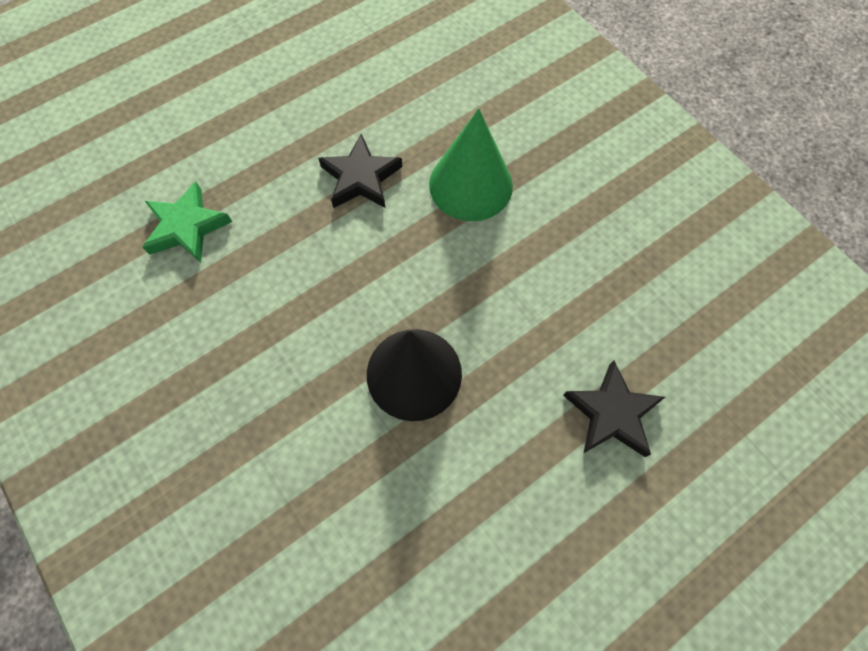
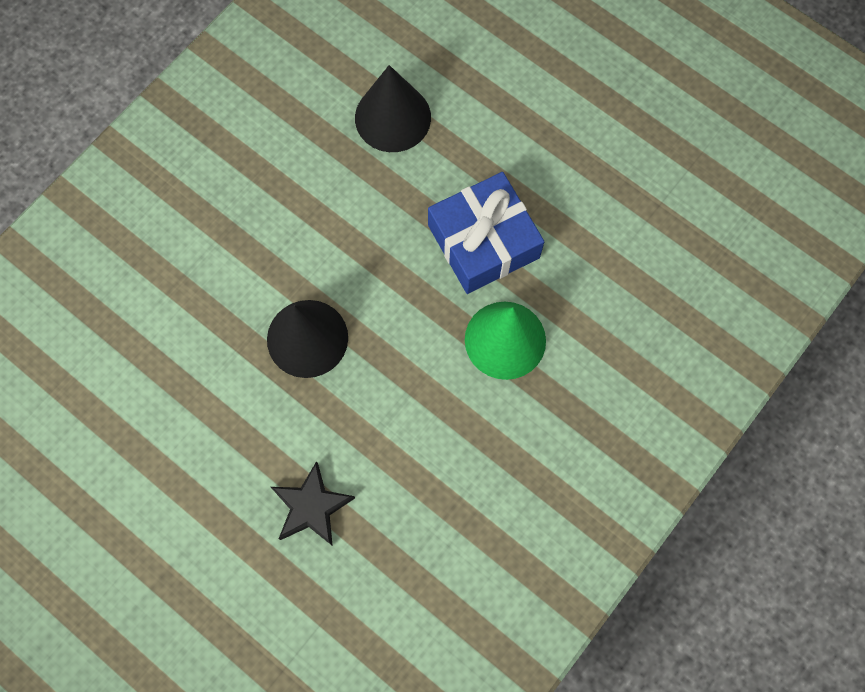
camera: 75 degrees right, 5 degrees up
(187, 227) = (393, 117): green star -> black cone
(361, 178) = (483, 241): black star -> blue gift

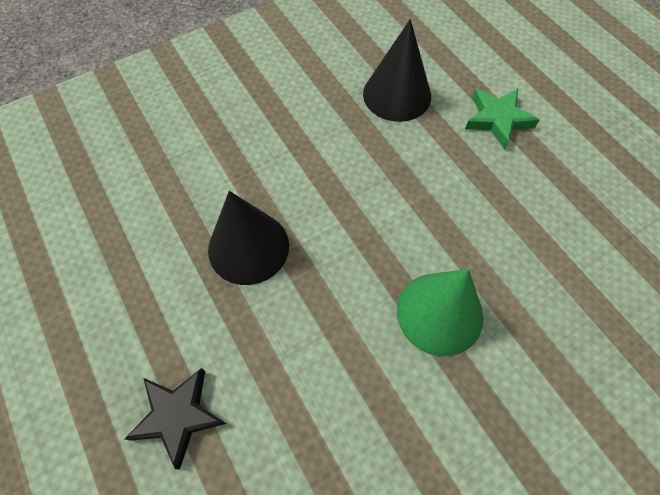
camera: 20 degrees right, 10 degrees down
(483, 241) = (446, 215): blue gift -> none
(505, 114) = (497, 119): none -> green star

